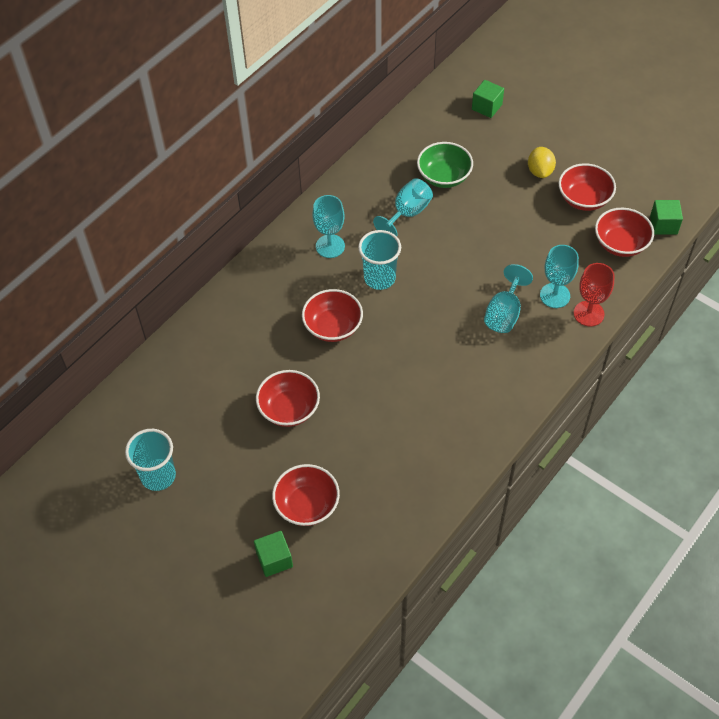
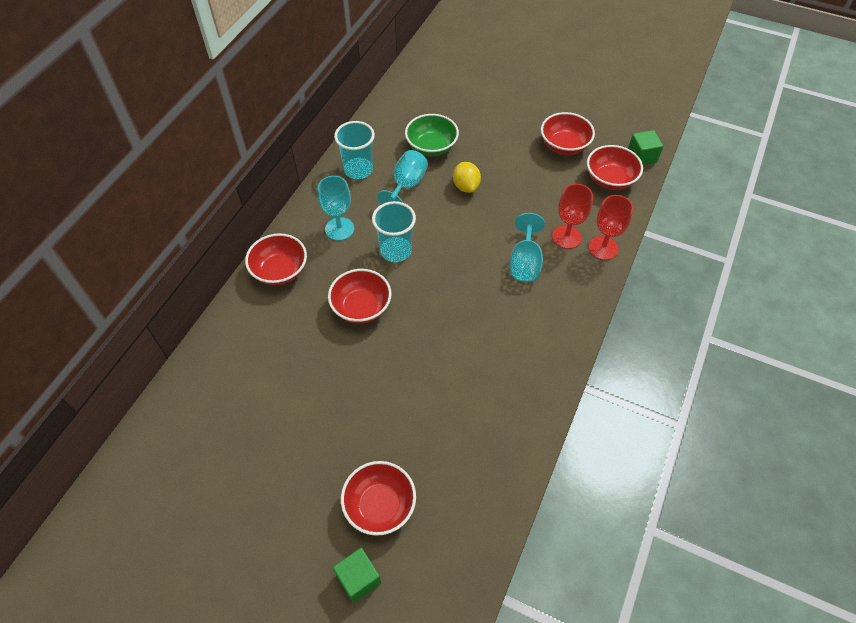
camera: 15 degrees left, 0 degrees up
(158, 476) = (208, 508): turquoise cup -> turquoise cup (358, 170)
(289, 409) = (336, 402): red bowl -> red bowl (280, 271)
(486, 107) = (453, 81): green cube -> none
(540, 171) = (517, 128): yellow lemon -> yellow lemon (466, 186)
(555, 295) = (566, 237): turquoise goblet -> red goblet

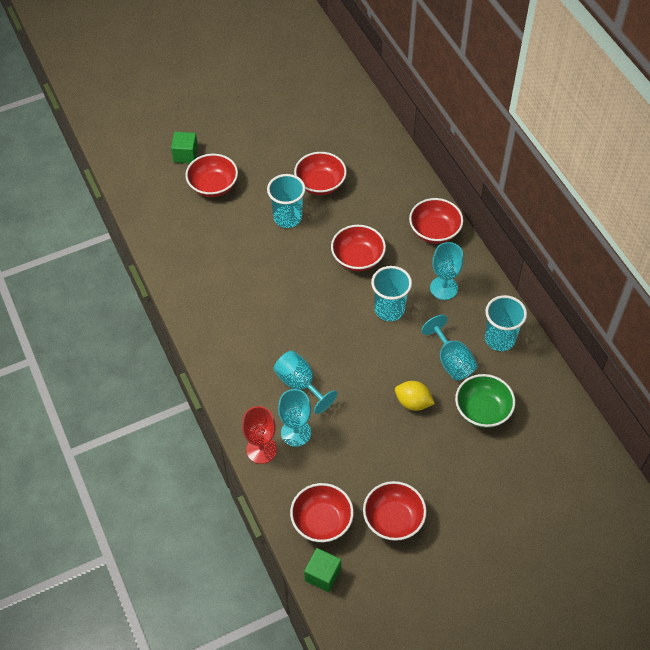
camera: 130 degrees right, 0 degrees up
(293, 401) = (320, 184): none -> red bowl
(362, 398) = (287, 218): none -> turquoise cup
(566, 237) = (296, 433): red goblet -> turquoise goblet

